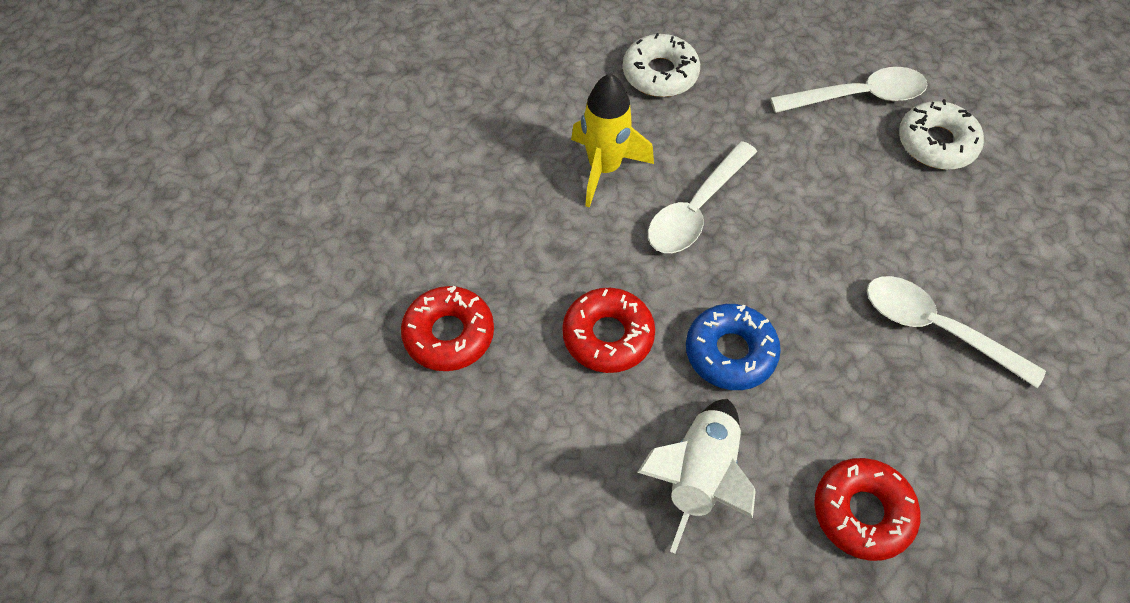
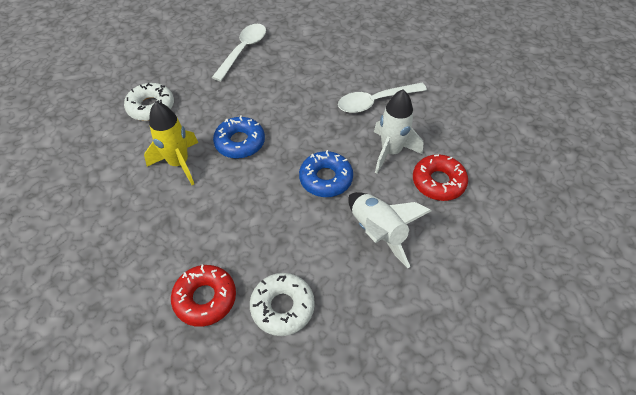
camera: 55 degrees left, 5 degrees down
(608, 336) = (274, 222): red donut -> none
(696, 209) = (240, 142): white spoon -> blue donut
(858, 409) = (391, 152): none -> white rocket
(936, 143) = (292, 43): white donut -> white donut (282, 307)

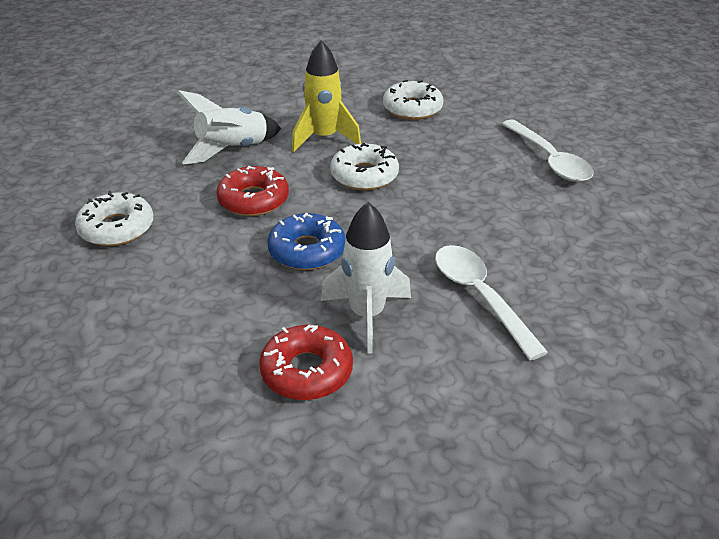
camera: 85 degrees right, 15 degrees down
(205, 298) = (139, 177): red donut -> red donut (253, 200)
(240, 142) = (364, 175): blue donut -> white donut
(243, 50) = (549, 160): white spoon -> white spoon turned 45 degrees clockwise
(378, 232) = (212, 302): white rocket -> white rocket (233, 150)

